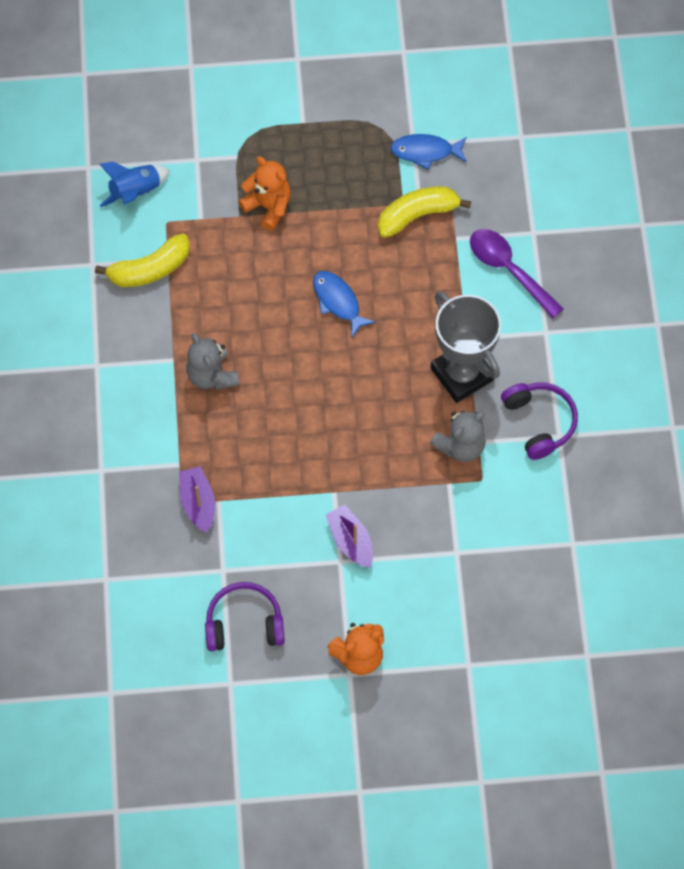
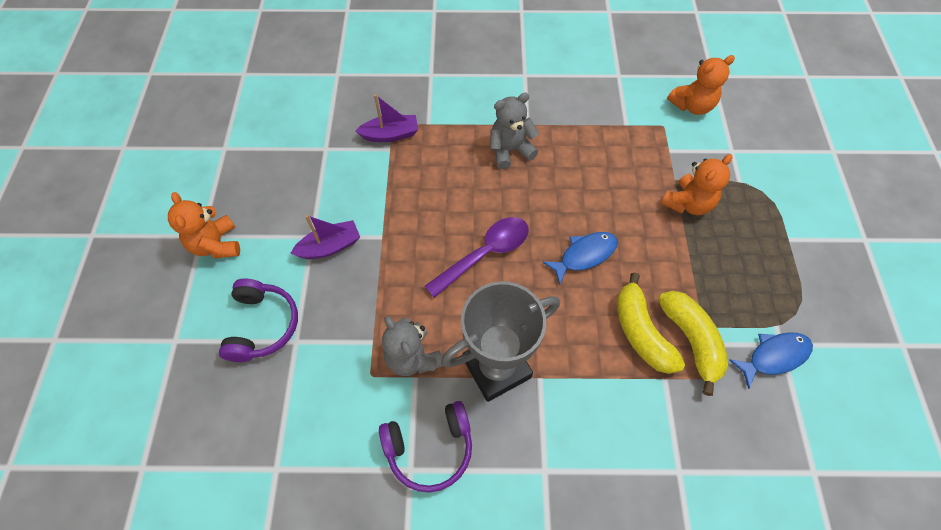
camera: 95 degrees right, 5 degrees down
(135, 192) = (692, 106): blue rocket -> orange teddy bear
(150, 269) = (615, 112): yellow banana -> yellow banana (641, 332)
(244, 623) = (273, 160): purple headphones -> purple headphones (263, 325)
(425, 151) = (774, 356): blue fish -> blue fish turned 60 degrees clockwise
(508, 269) = (627, 435): purple spoon -> purple spoon (485, 254)

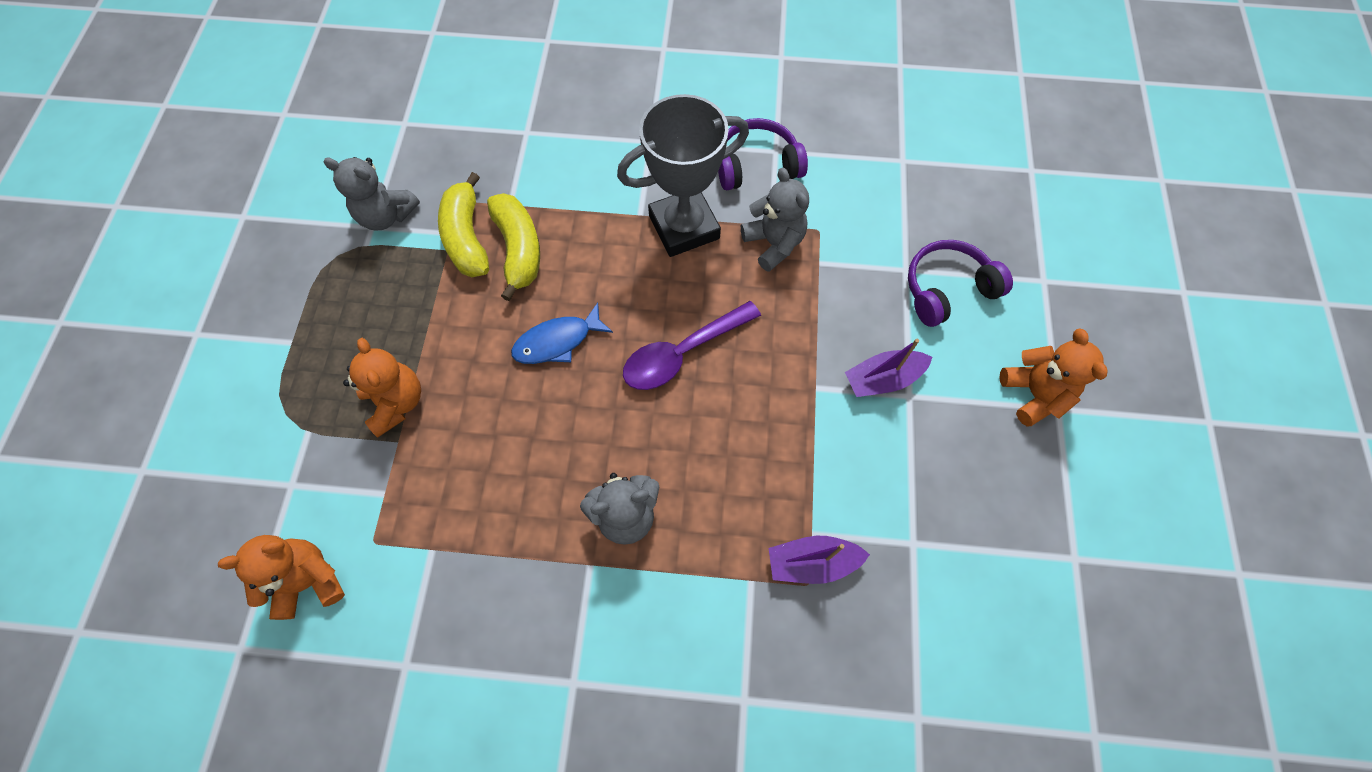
camera: 175 degrees left, 5 degrees up
(263, 325) = (947, 289): purple headphones -> purple headphones turned 60 degrees clockwise
(687, 203) = (396, 402): orange teddy bear -> orange teddy bear turned 105 degrees clockwise
(774, 356) = (386, 215): blue fish -> grey teddy bear

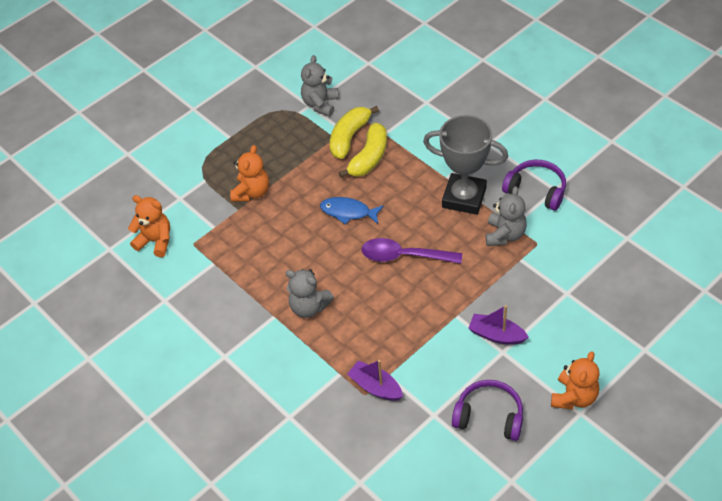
camera: 45 degrees right, 15 degrees down
(386, 215) = (320, 104): grey teddy bear -> grey teddy bear turned 45 degrees clockwise
(947, 289) = (580, 317): purple headphones -> purple headphones (489, 416)

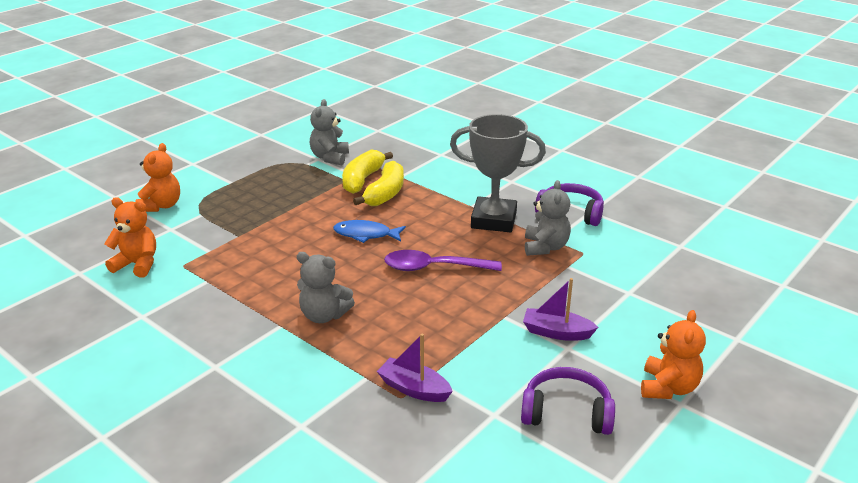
camera: 10 degrees left, 20 degrees down
(252, 192) = (255, 222): orange teddy bear -> orange teddy bear (161, 206)

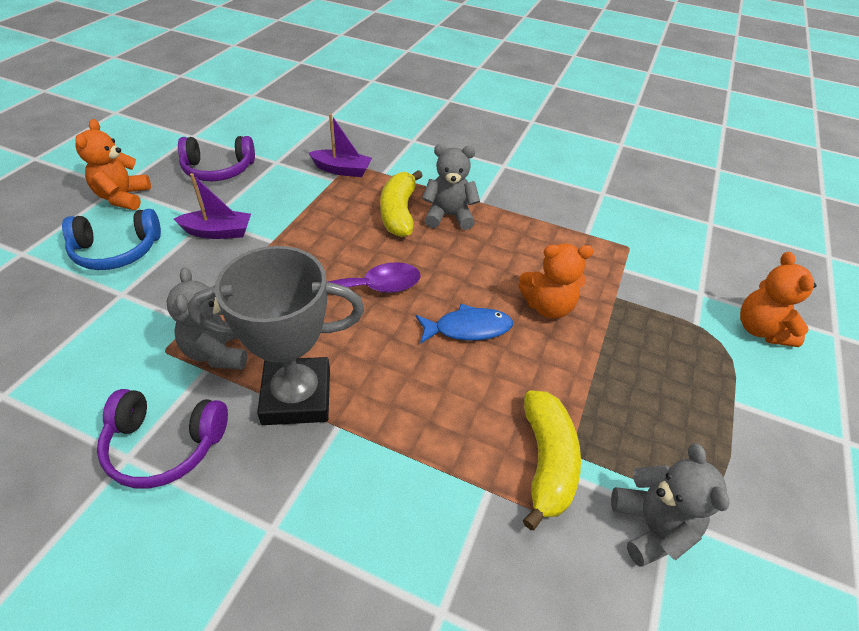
camera: 160 degrees right, 15 degrees up
(137, 264) = (672, 240): orange teddy bear -> orange teddy bear (547, 306)
(385, 193) = (487, 428): yellow banana -> yellow banana (399, 213)
(648, 328) = (117, 251): none -> blue headphones

